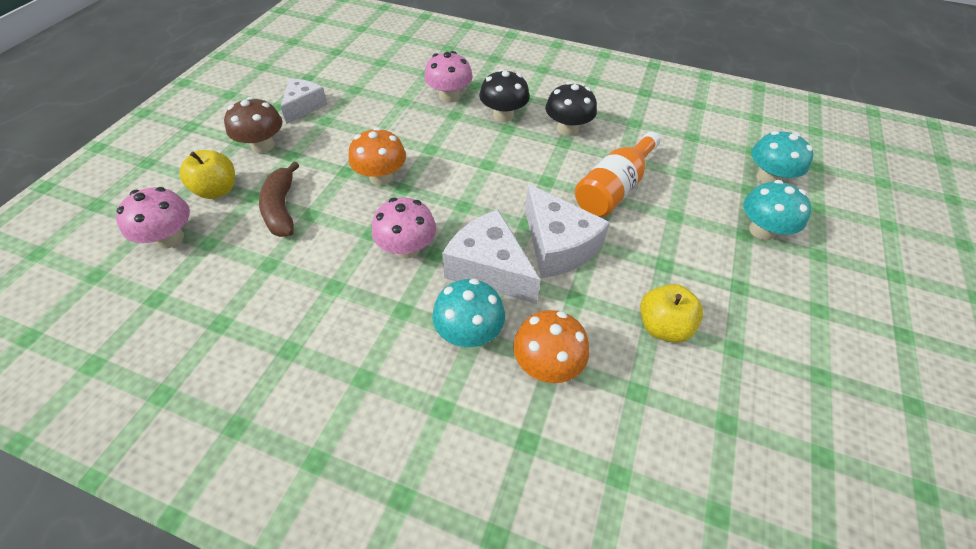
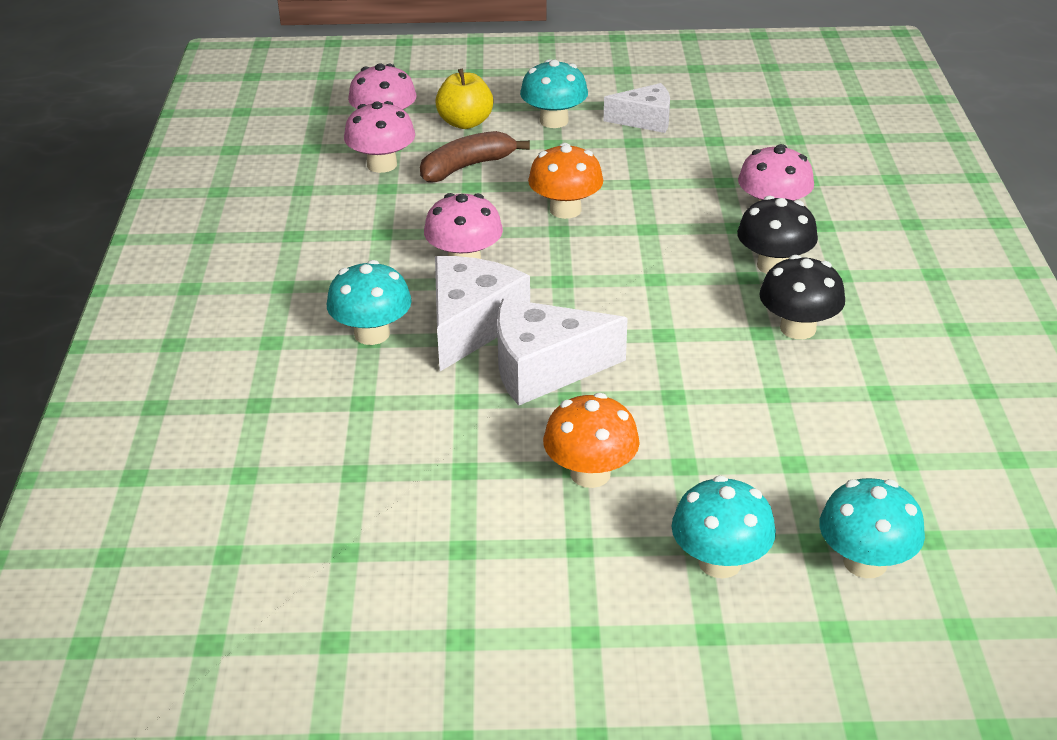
camera: 70 degrees right, 15 degrees down
(231, 257) = (382, 165): none -> pink mushroom
(263, 145) = (554, 121): brown mushroom -> turquoise mushroom
(547, 364) = (358, 397): orange mushroom -> orange mushroom (590, 474)
(557, 246) = (544, 368): white cheese -> white cheese turned 45 degrees clockwise
(614, 188) = (696, 397): orange bottle -> none
(663, 326) = (463, 479): yellow apple -> none

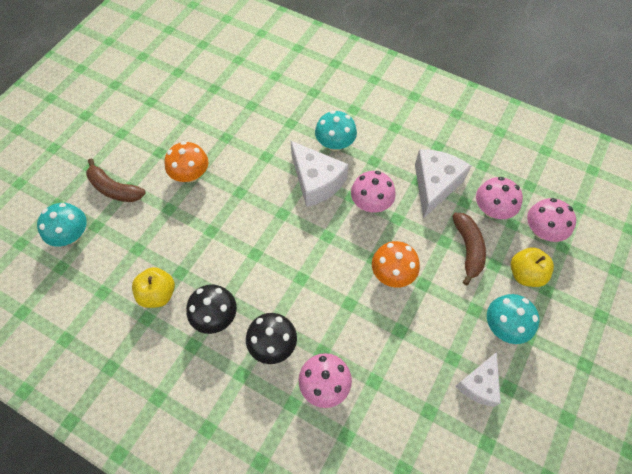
camera: 120 degrees right, 25 degrees up
(544, 368) = (265, 193): white cheese -> white cheese (435, 185)
(720, 562) = (114, 189): turquoise mushroom -> brown banana
(834, 399) = (158, 294): none -> yellow apple

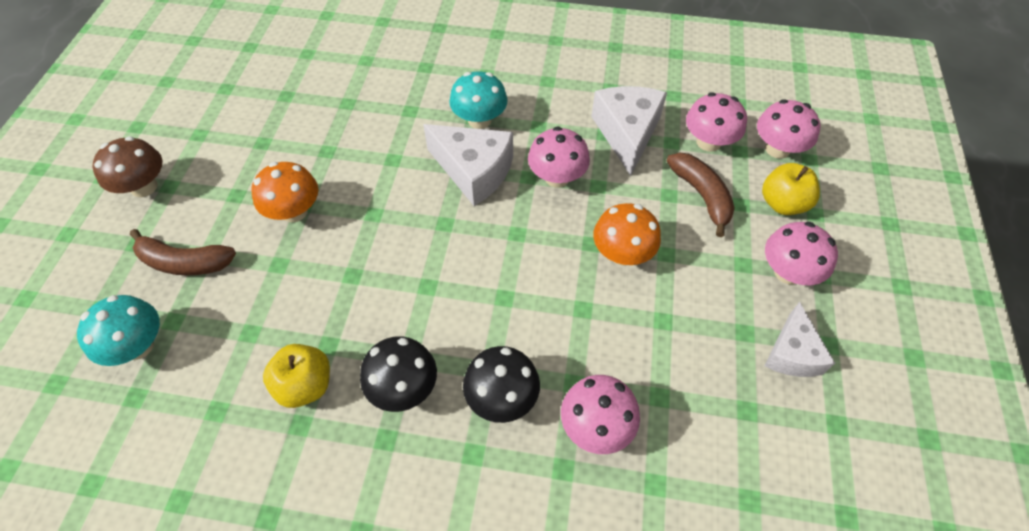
camera: 20 degrees left, 5 degrees down
(106, 129) = (144, 187): none -> brown mushroom
(504, 326) = (788, 272): turquoise mushroom -> pink mushroom

